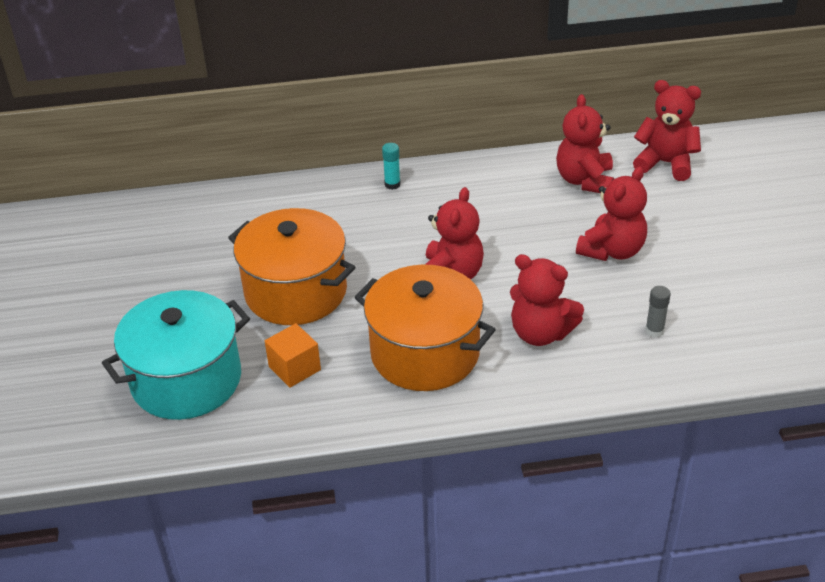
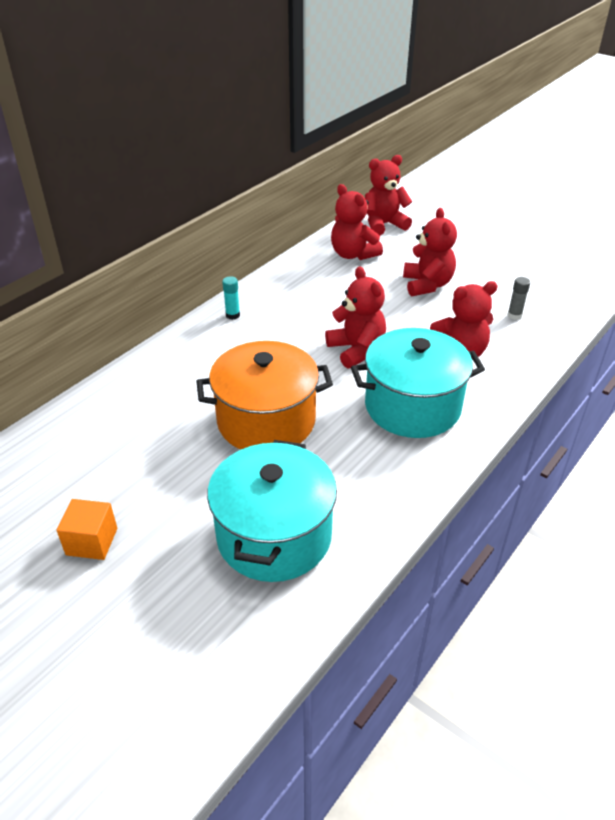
camera: 45 degrees left, 0 degrees up
(294, 368) = (343, 472): orange cube -> orange cube (92, 541)
(425, 353) = (412, 406): orange pot -> turquoise pot

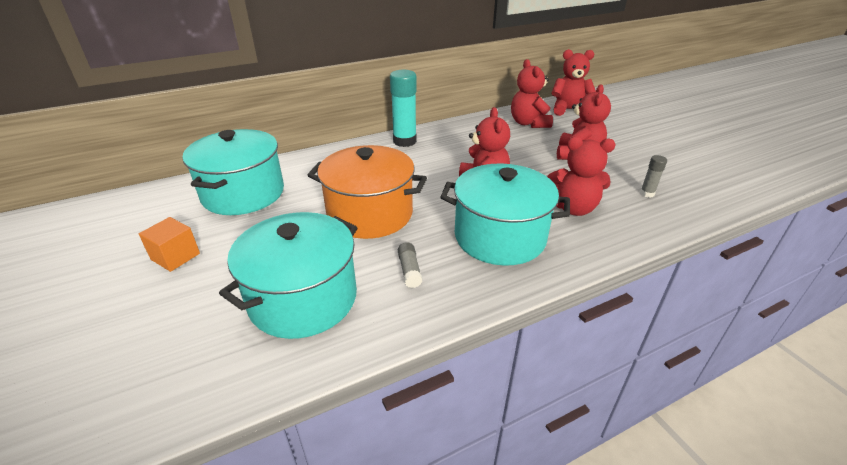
camera: 25 degrees right, 5 degrees down
(98, 441) = (243, 194): none -> turquoise pot
(232, 315) = (404, 141): turquoise glue stick -> turquoise glue stick, size x2.04
(353, 470) = (409, 270): none -> grey glue stick

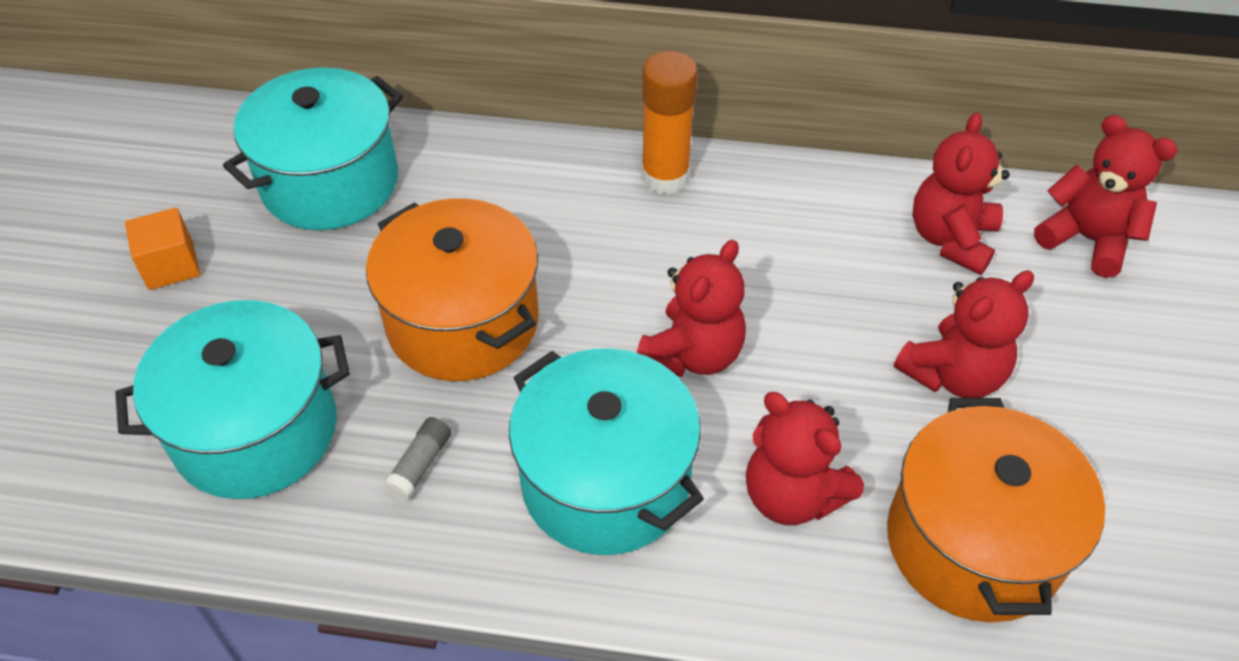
camera: 35 degrees right, 15 degrees up
(404, 141) = (665, 177): turquoise glue stick -> orange glue stick
(647, 193) = (973, 543): grey glue stick -> orange pot

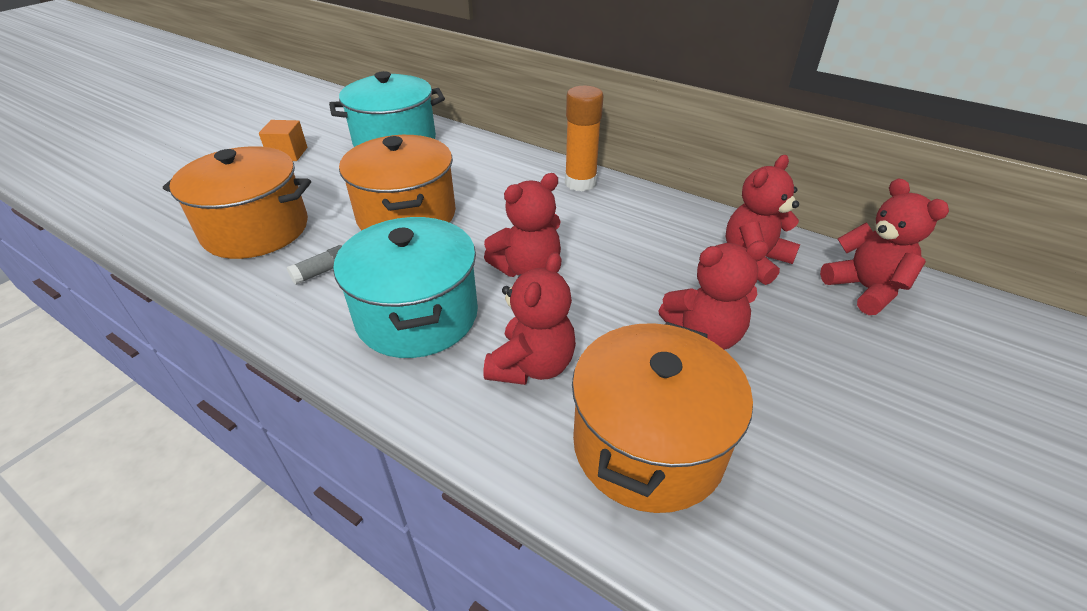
camera: 25 degrees right, 10 degrees down
(255, 430) = (256, 230): turquoise pot -> orange pot
(792, 495) = (532, 365): red teddy bear -> red teddy bear turned 135 degrees counterclockwise

